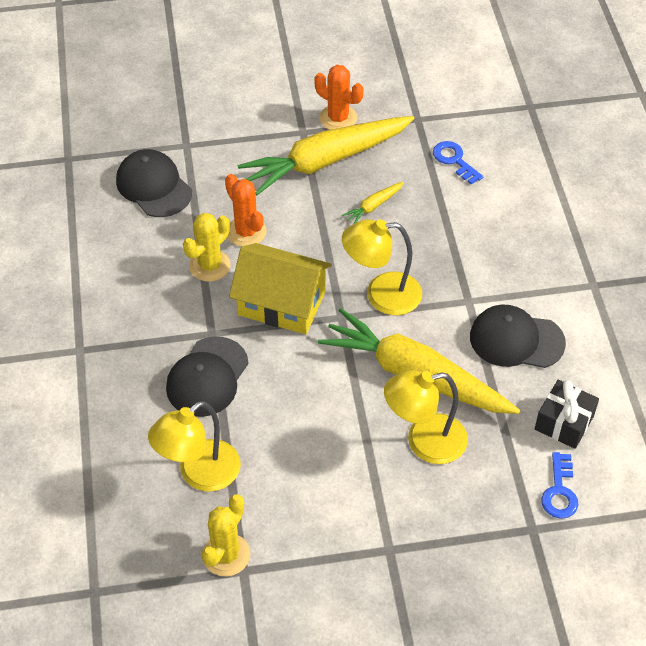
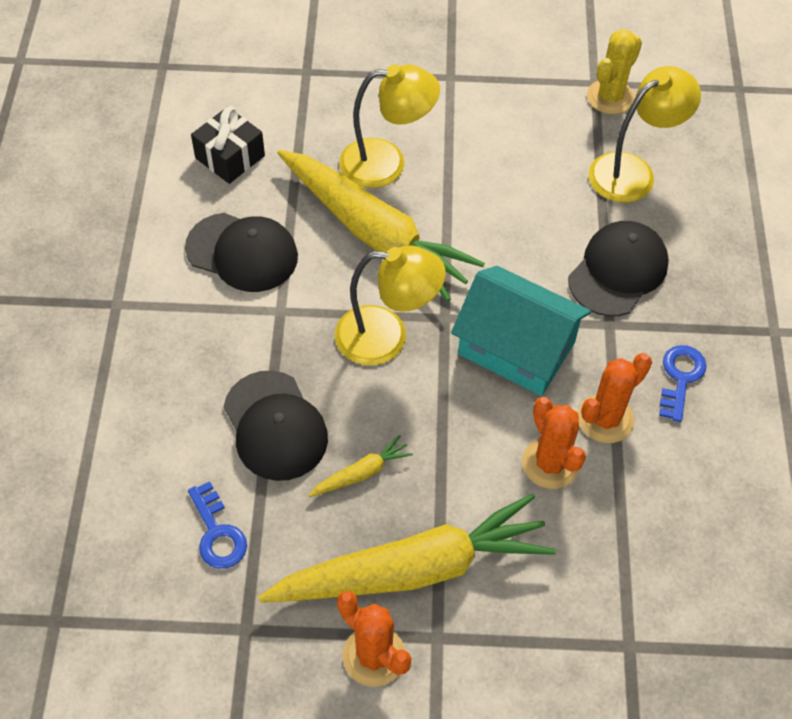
camera: 170 degrees left, 5 degrees up
(153, 186) = (682, 570): black cap -> black cap (275, 426)
(210, 266) = (605, 419): yellow cactus -> orange cactus
(281, 303) = (516, 348): yellow house -> turquoise house
(559, 491) = (265, 97): blue key -> blue key (680, 378)

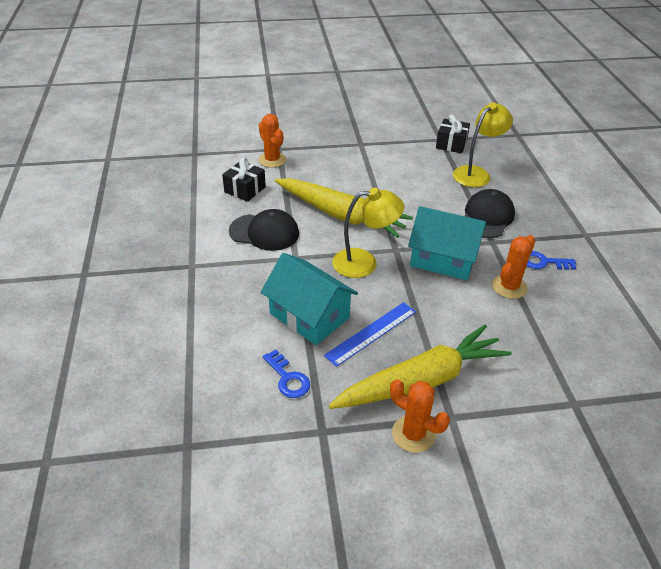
camera: 10 degrees left, 15 degrees down
(275, 426) = (309, 315): black cap -> turquoise house
(361, 473) = (371, 333): yellow carrot -> blue ruler
(386, 163) = (337, 183): yellow lamp -> none
(550, 463) = (485, 313): orange cactus -> orange cactus (272, 160)
(610, 97) = (451, 144): yellow cactus -> black gift
(680, 378) = (543, 262): blue key -> blue key turned 90 degrees counterclockwise

